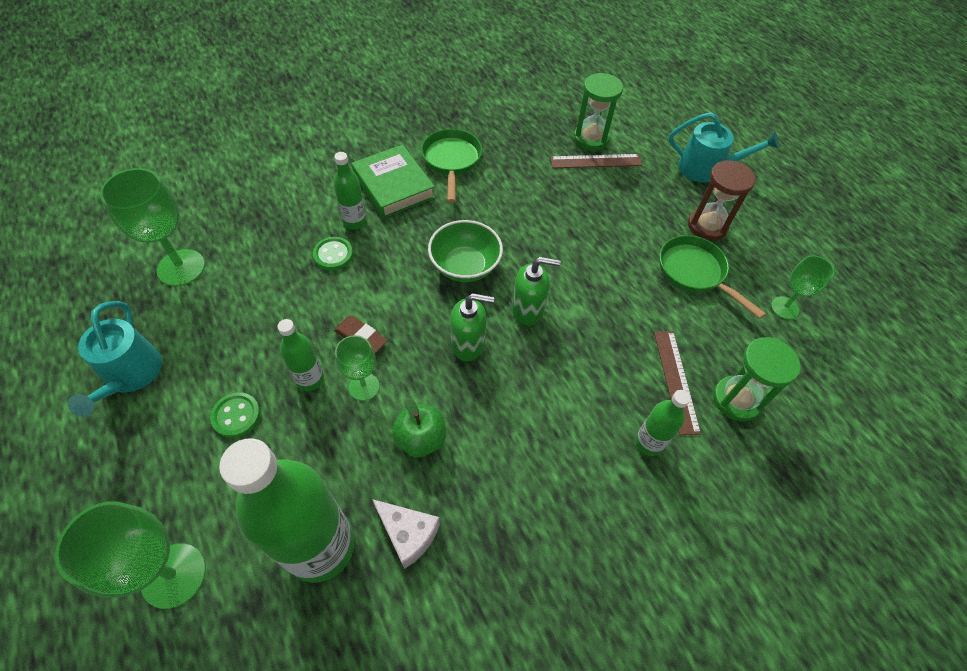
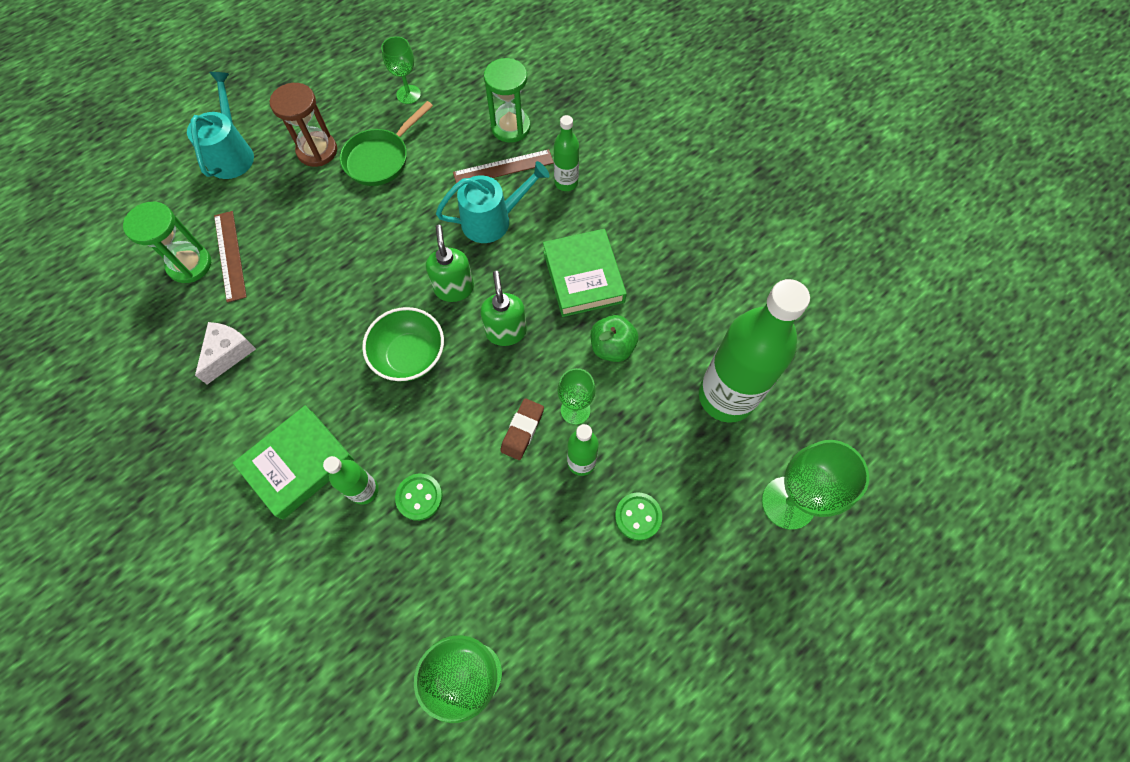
camera: 100 degrees left, 10 degrees up
(131, 375) = (626, 651): turquoise watering can -> turquoise watering can (492, 220)
(408, 534) = (694, 335): white cheese -> white cheese (228, 353)
(451, 161) = (245, 408): green pan -> none
(515, 431) = (583, 276): none -> green book

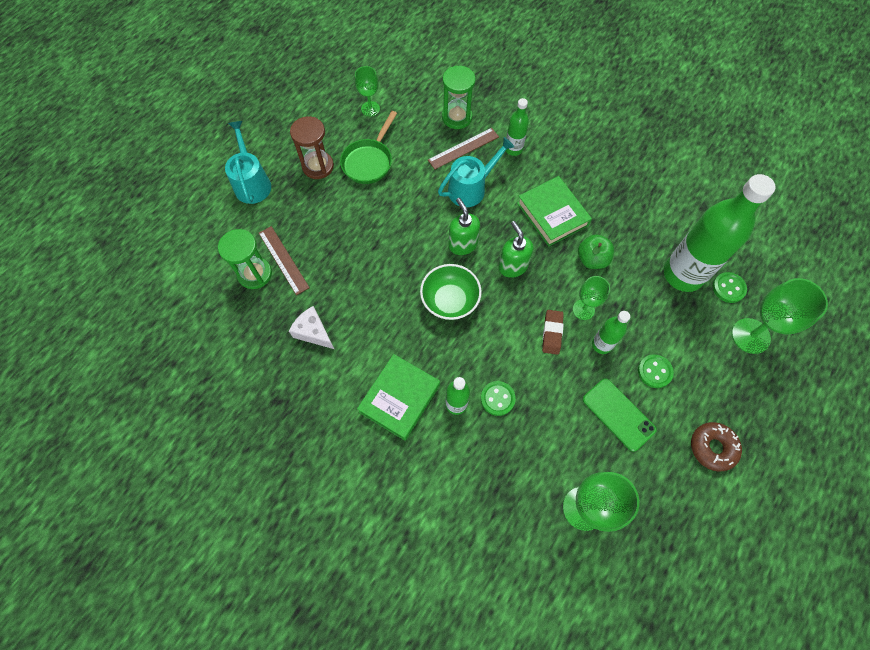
camera: 15 degrees left, 0 degrees up
(228, 353) = (313, 332): white cheese -> white cheese turned 60 degrees counterclockwise
(567, 561) = (618, 414): none -> green phone
(677, 641) = (712, 447): none -> brown donut
(782, 430) = (728, 288): none -> green button

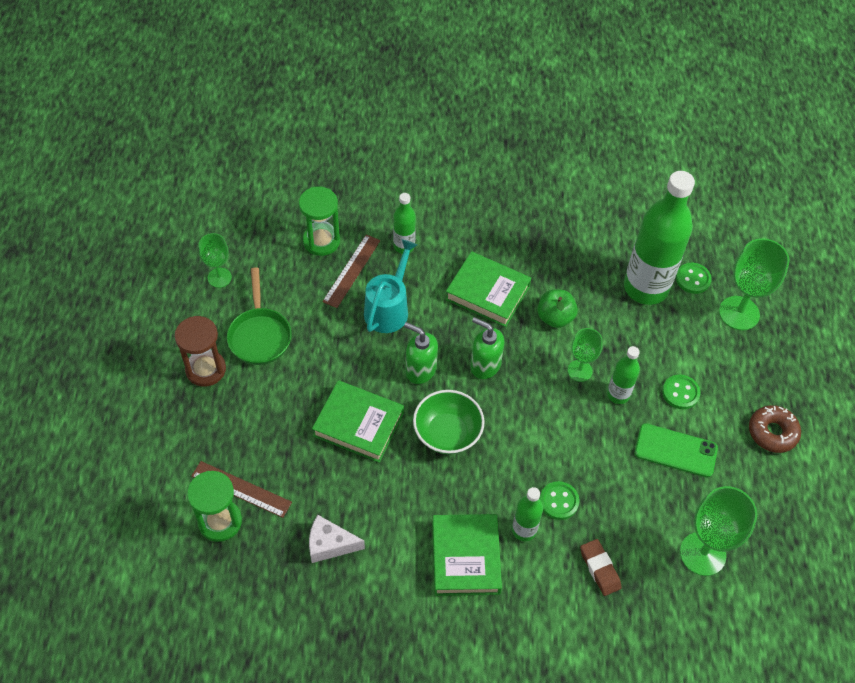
camera: 35 degrees left, 10 degrees down
(252, 183) = (142, 426): turquoise watering can -> none
(392, 259) = (358, 424): none -> green book
(552, 333) = (566, 409): brown eraser -> brown eraser (599, 569)

